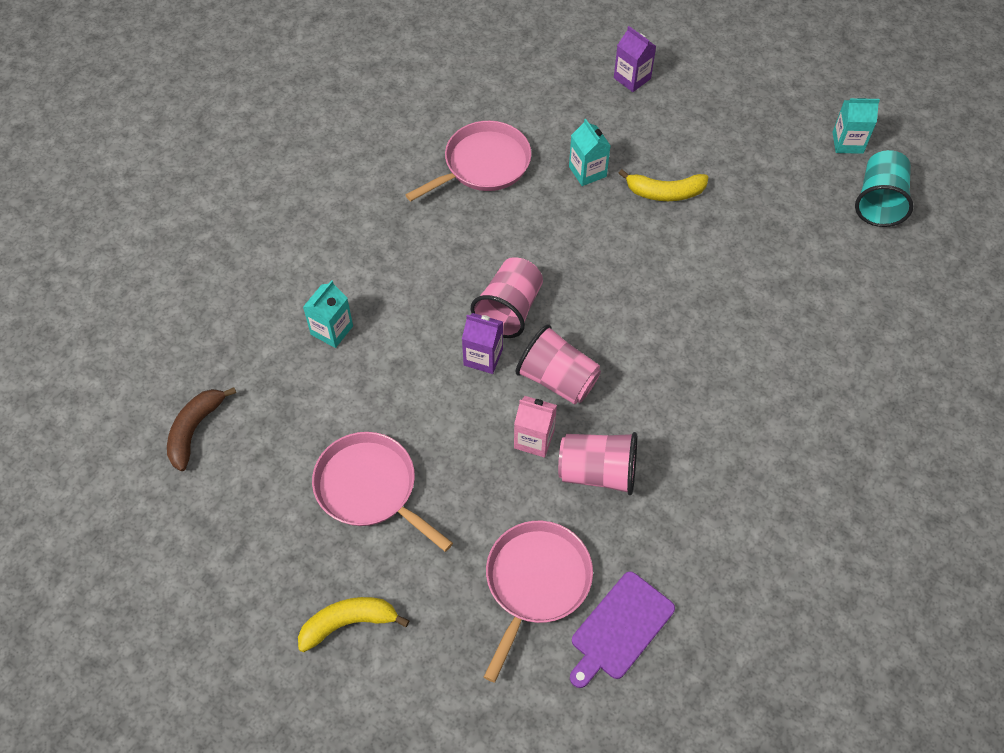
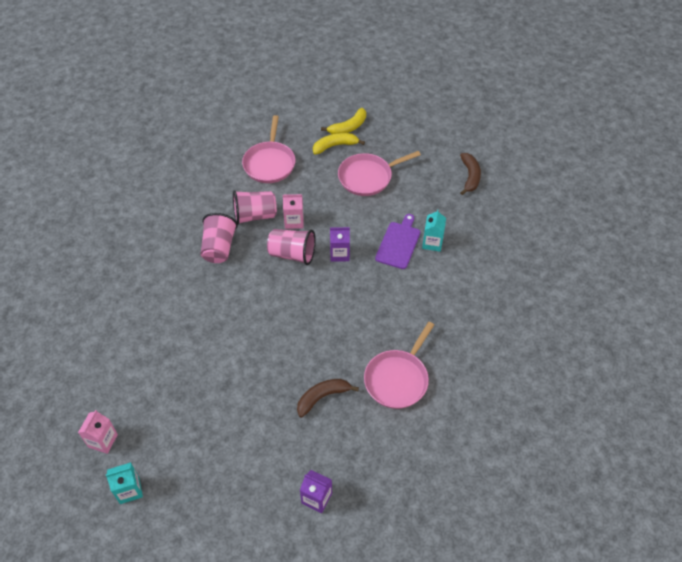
camera: 160 degrees right, 5 degrees down
(369, 488) = (367, 177): pink pan -> pink pan turned 135 degrees clockwise
(509, 310) = (336, 284): pink cup -> pink cup (219, 247)
(587, 171) = (322, 397): turquoise carton -> brown banana
(620, 628) = (224, 157): purple cutting board -> purple cutting board (398, 243)
(665, 192) = (262, 398): yellow banana -> yellow banana (335, 146)
(879, 202) = (103, 440): turquoise cup -> pink carton

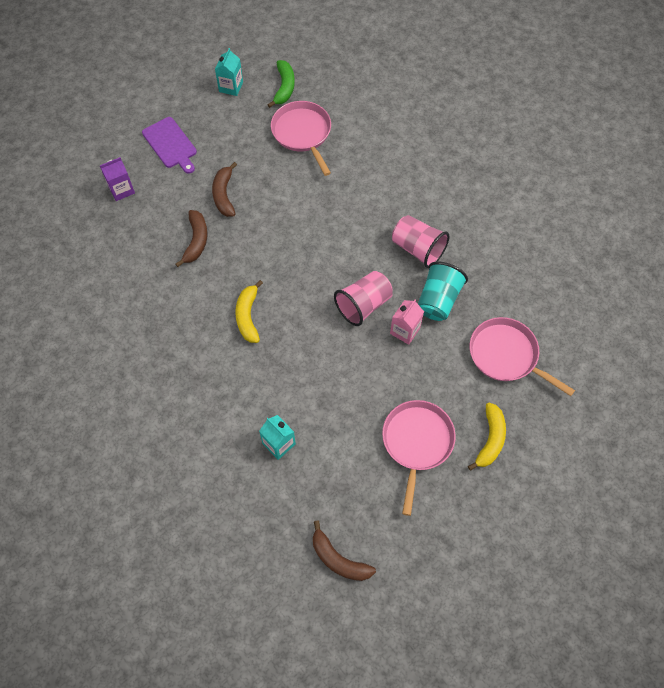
camera: 125 degrees right, 10 degrees up
(103, 440) = (284, 87): pink carton -> green banana
(254, 215) = (438, 300): pink cup -> turquoise cup
(261, 408) = (224, 195): none -> brown banana
(339, 254) = (332, 346): purple carton -> none
(348, 127) = (513, 475): yellow banana -> yellow banana (248, 316)
(398, 243) = (303, 410): purple cutting board -> purple cutting board (170, 144)
(398, 379) = (163, 306): pink pan -> pink pan (302, 133)

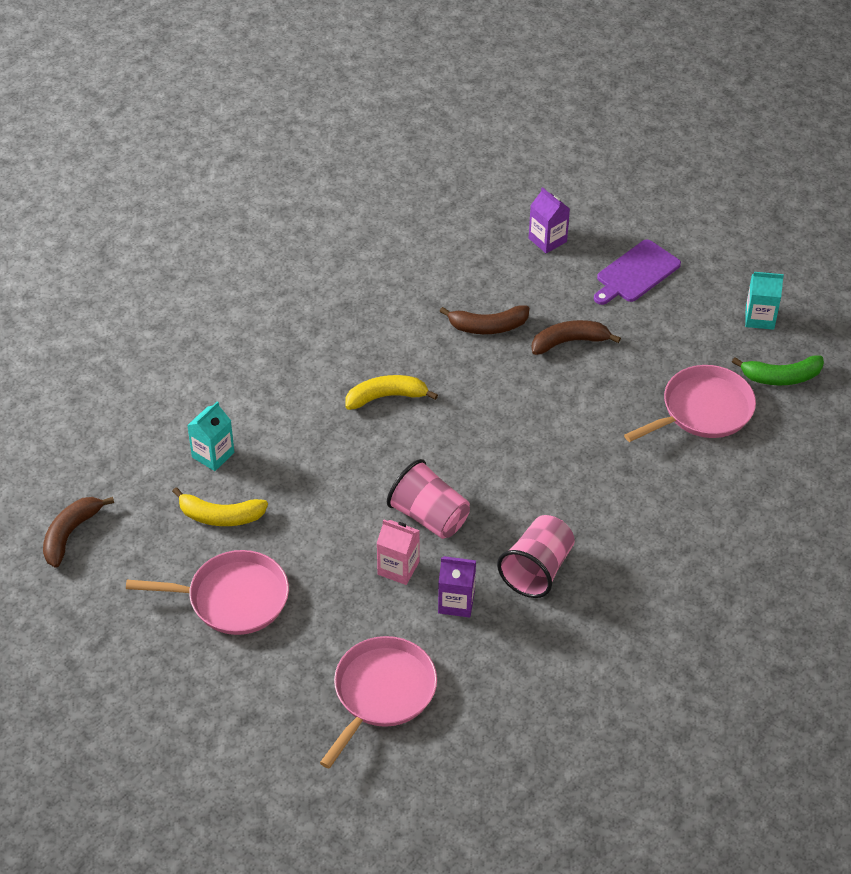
camera: 80 degrees right, 15 degrees down
(438, 300) = (456, 602): turquoise cup -> purple carton
(490, 439) = (248, 682): yellow banana -> yellow banana (220, 516)

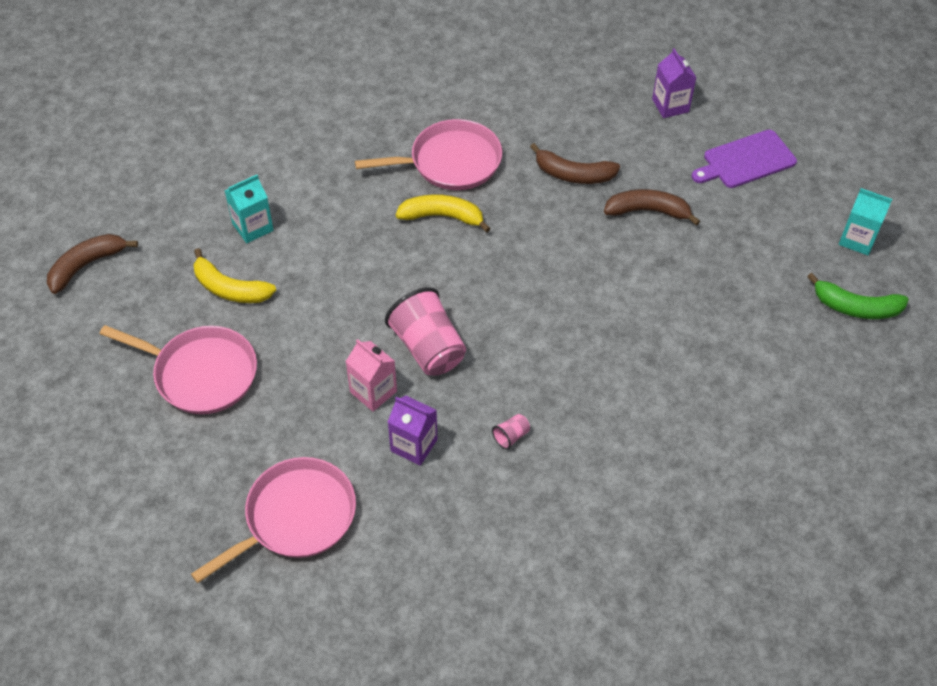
camera: 20 degrees right, 5 degrees up
(537, 570) = (511, 436): pink cup -> pink cup, size x0.42
(703, 410) = (757, 319): pink pan -> pink pan (451, 162)

